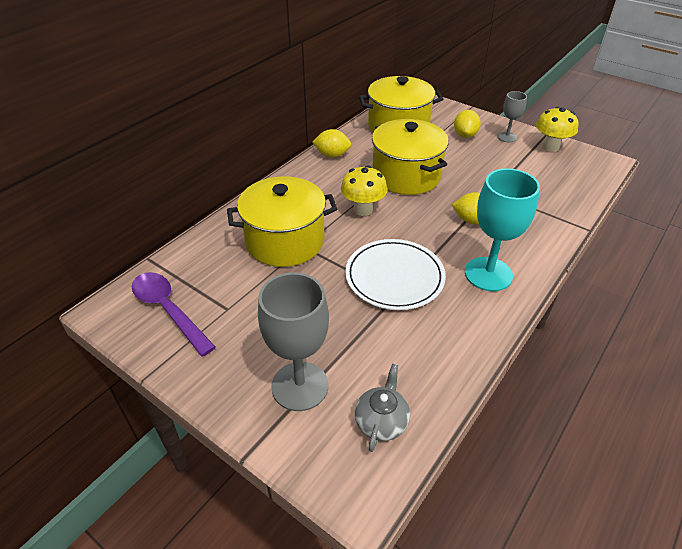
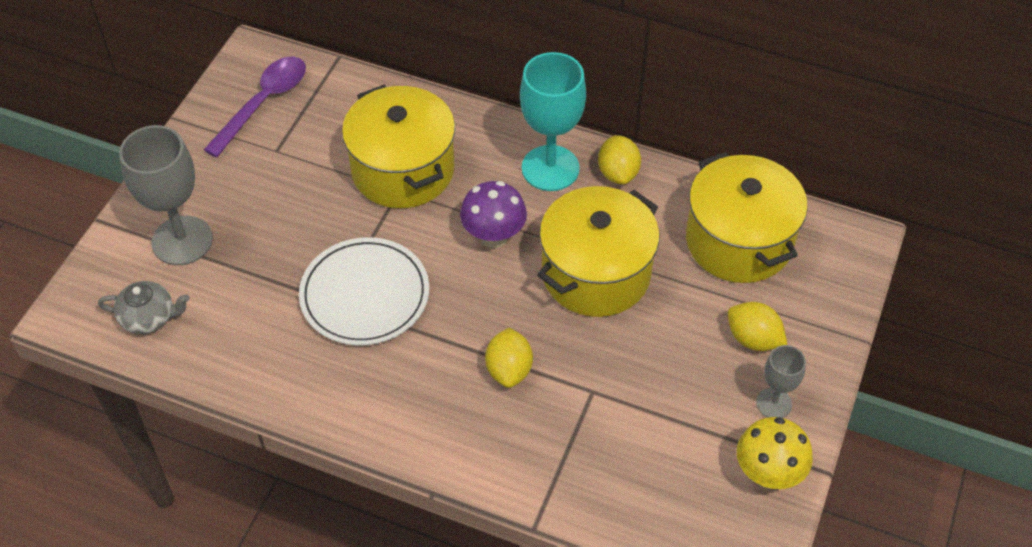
camera: 75 degrees right, 10 degrees up
(363, 209) = (493, 236): yellow mushroom -> purple mushroom
(465, 135) = (753, 339): yellow lemon -> yellow lemon turned 45 degrees clockwise
(488, 274) = (396, 397): turquoise goblet -> turquoise goblet (550, 168)

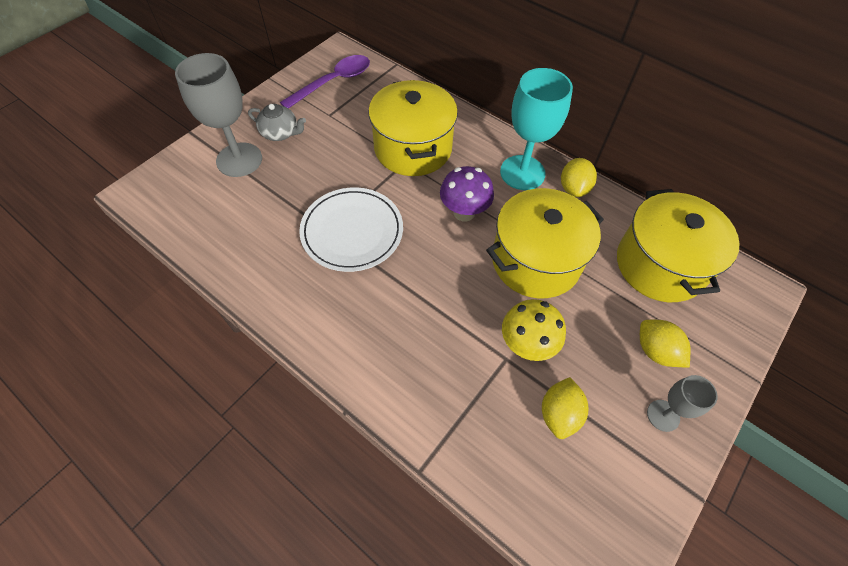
camera: 15 degrees right, 5 degrees up
(149, 318) = (192, 208): grey teapot -> grey teapot (280, 133)
(509, 370) = (443, 321): yellow lemon -> yellow lemon (559, 414)
(767, 474) = (644, 483): yellow mushroom -> yellow mushroom (526, 345)

